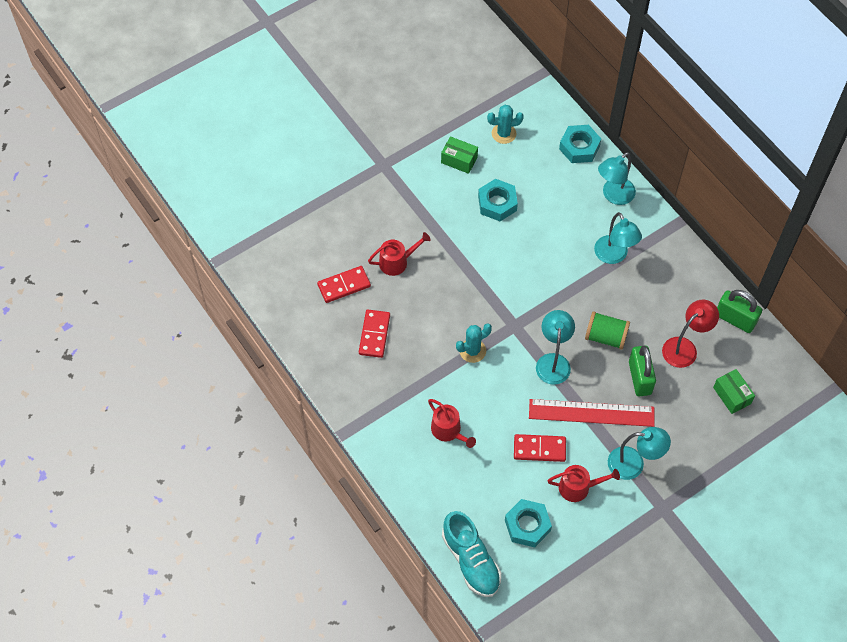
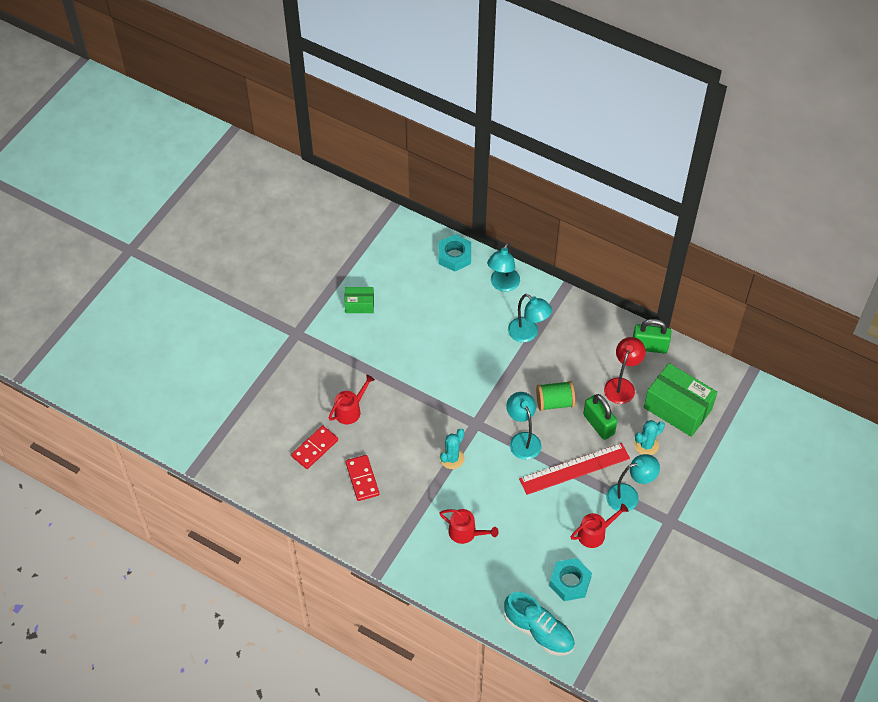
camera: 25 degrees left, 5 degrees down
(497, 203) = (410, 328): turquoise nut -> none
(503, 133) = (386, 268): turquoise cactus -> turquoise cactus (646, 445)
(539, 449) = (548, 515): red domino -> none
(732, 395) = (677, 408): green box -> green box, size x1.91

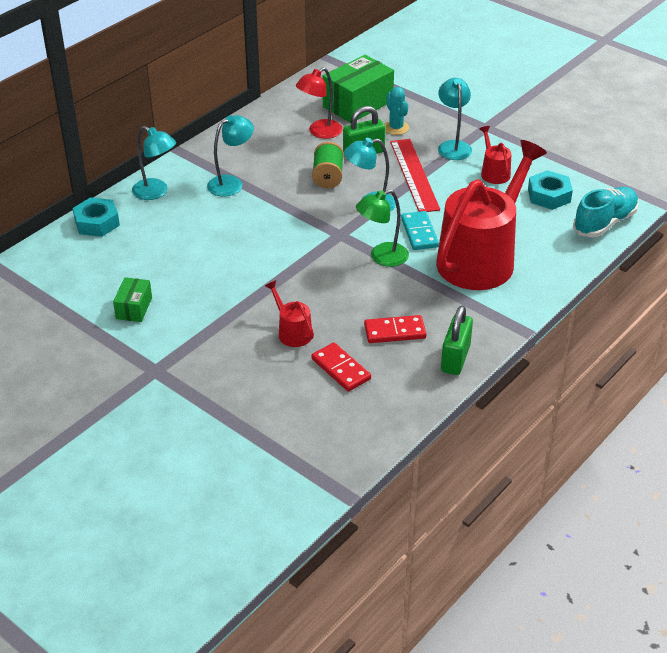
camera: 80 degrees left, 15 degrees down
(452, 458) = (382, 257): turquoise cactus -> green lamp
(466, 533) = (481, 258): red watering can -> red watering can, size x2.42
(491, 482) = (419, 233): none -> turquoise domino
(621, 385) = (319, 132): red lamp -> red lamp turned 75 degrees counterclockwise
(649, 346) = (278, 109): green padlock -> green padlock (455, 358)

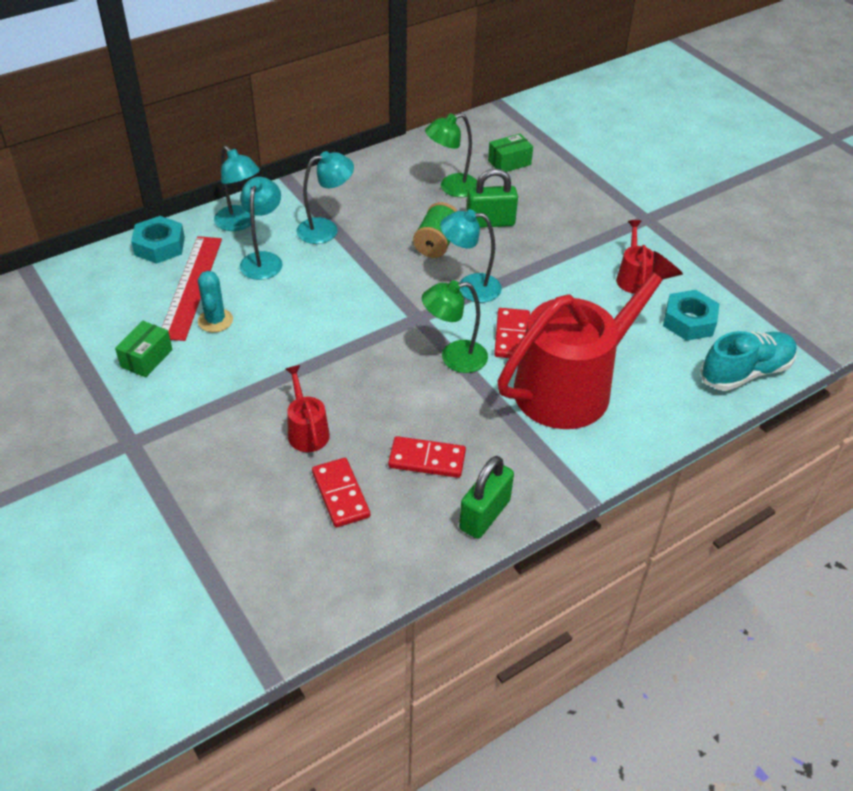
camera: 15 degrees right, 5 degrees up
(319, 132) = (451, 188): red lamp -> green lamp
(357, 104) = (509, 162): green box -> green box, size x0.52
(396, 128) = (540, 199): turquoise cactus -> turquoise cactus (215, 320)
(414, 175) = (537, 261): red ruler -> red ruler (192, 286)
(419, 233) = (511, 336): turquoise domino -> red domino
(453, 146) = (598, 235): turquoise lamp -> turquoise lamp (263, 260)

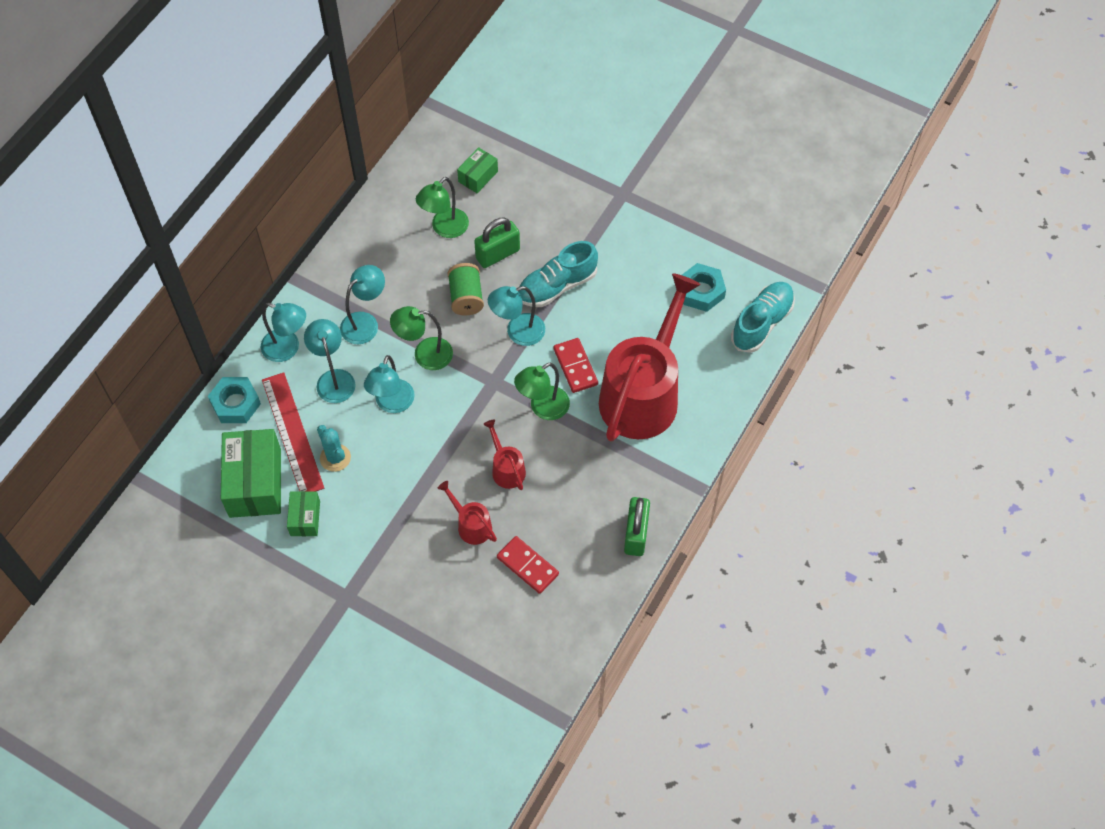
camera: 25 degrees left, 15 degrees up
(125, 311) = (255, 483): none -> green box
(303, 299) = (392, 404): none -> turquoise lamp
(364, 272) = (425, 354): none -> green lamp
(427, 460) = (572, 508): red domino -> none
(534, 265) = (557, 286): none -> turquoise shoe
(633, 278) = (640, 264): red watering can -> red watering can (506, 469)

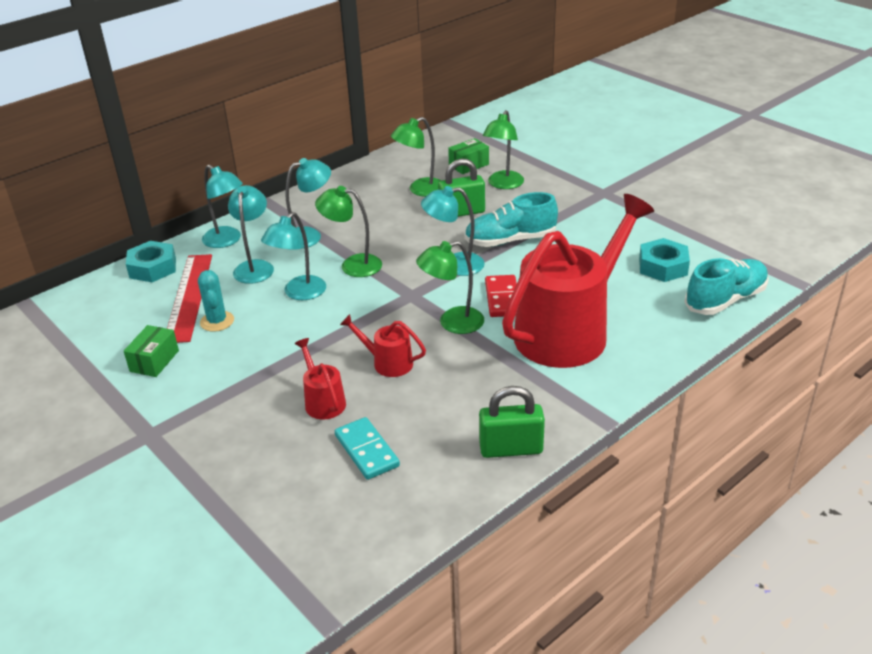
camera: 20 degrees right, 25 degrees down
(255, 483) = (127, 325): green box -> none
(466, 297) = (415, 234): green spool -> none
(506, 469) = (388, 363): red watering can -> red watering can turned 60 degrees counterclockwise
(523, 201) = (503, 184): none -> green lamp
(527, 566) = (366, 451): red domino -> turquoise domino
(636, 534) = (511, 449): green padlock -> green padlock turned 60 degrees clockwise

